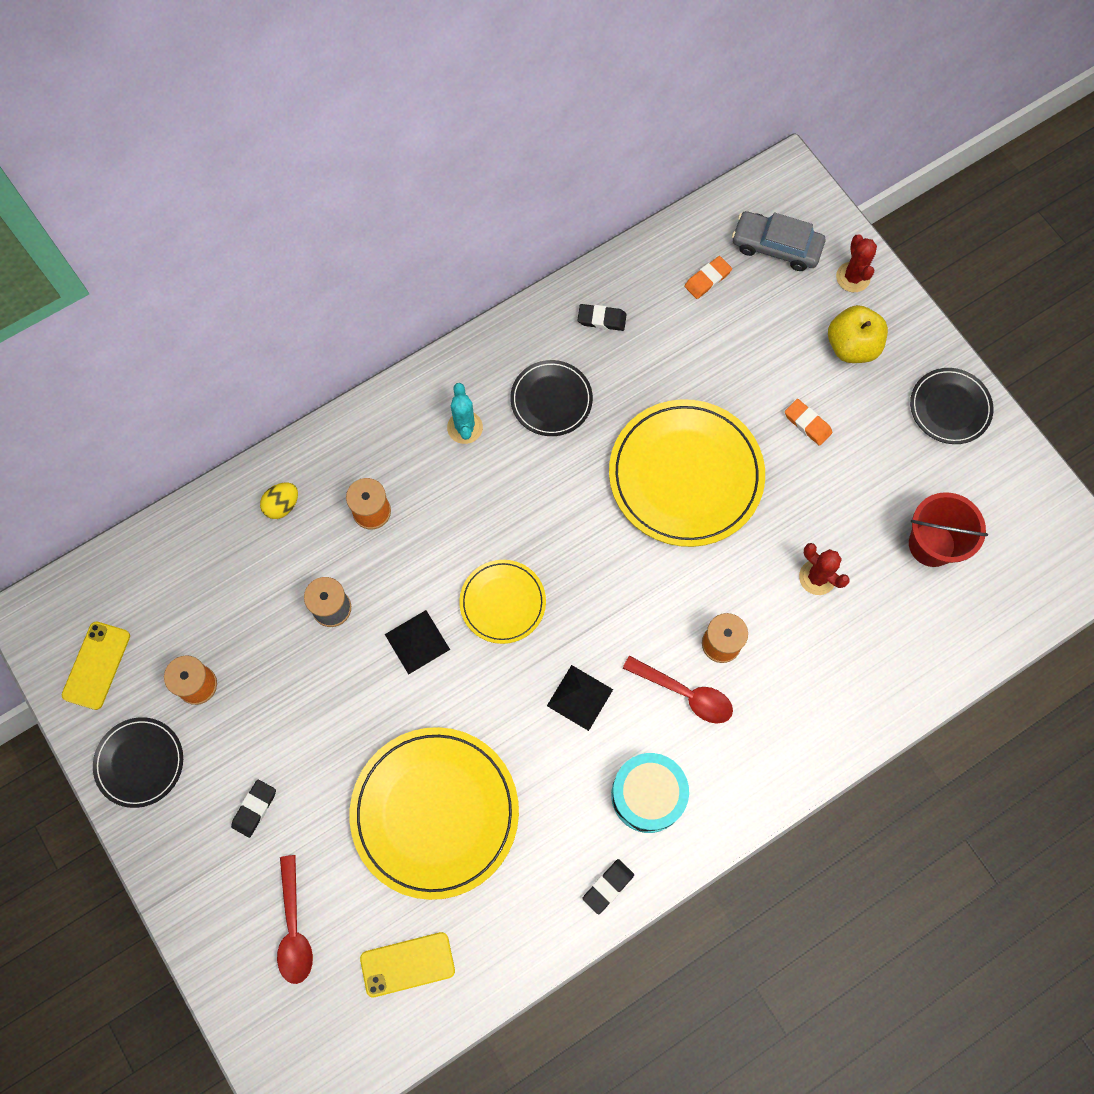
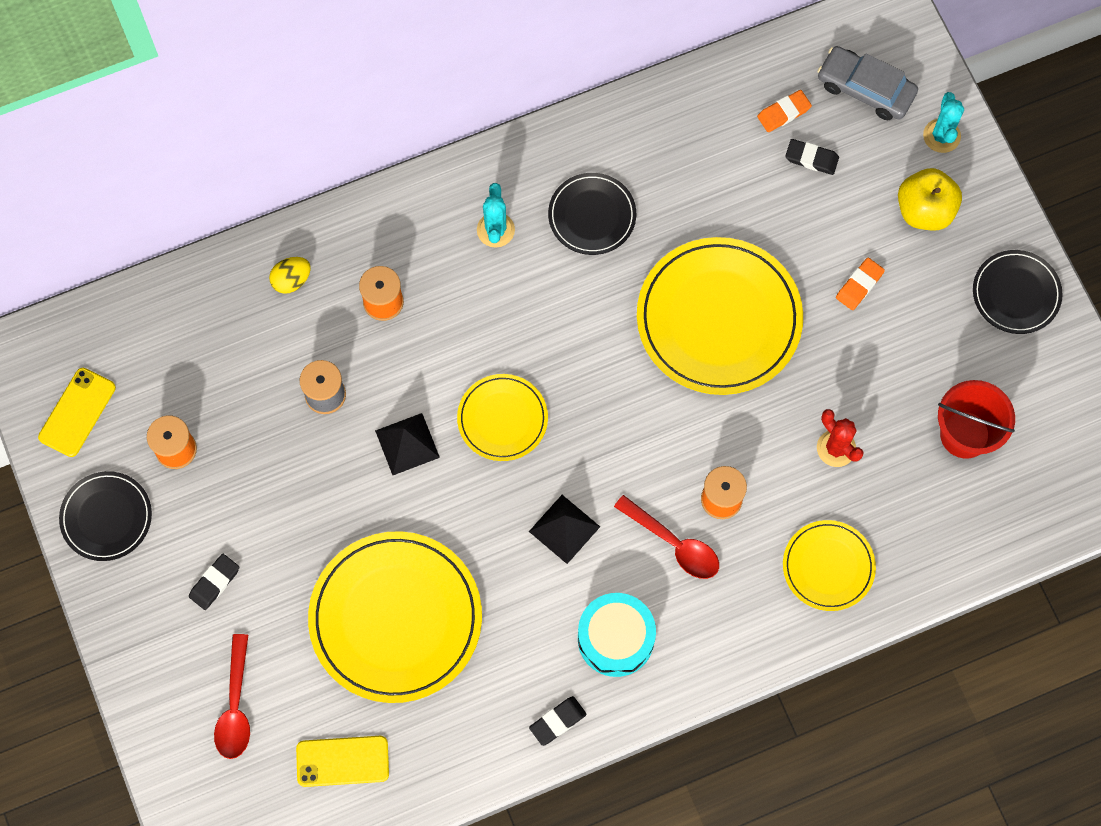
camera: 10 degrees right, 0 degrees up
(601, 319) = (661, 138): black eraser -> black eraser (811, 158)
(807, 423) = (859, 285): orange eraser -> orange eraser turned 75 degrees clockwise
(833, 690) = (828, 566): none -> yellow plate
(853, 277) = (941, 136): red cactus -> turquoise cactus

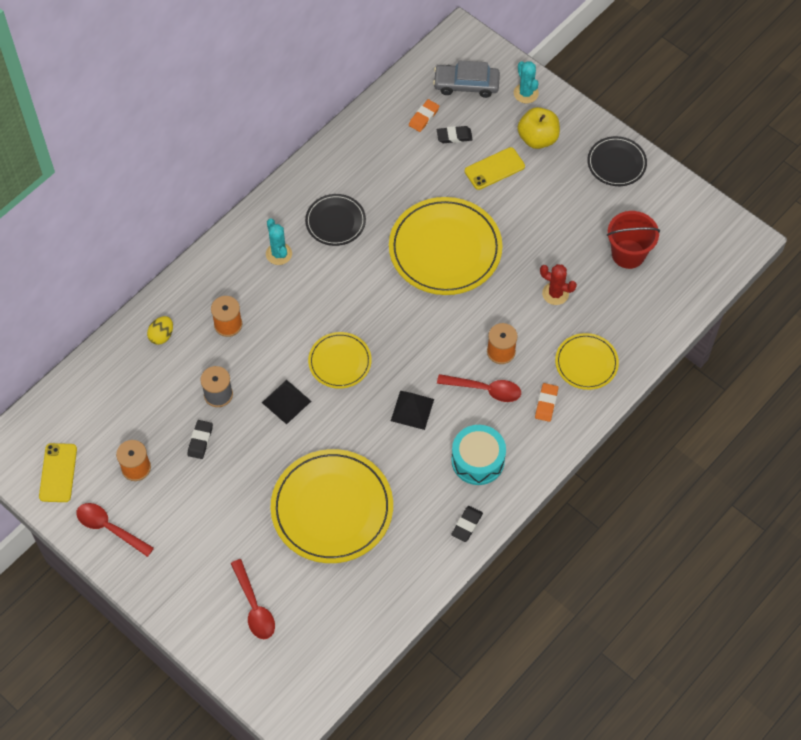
camera: 25 degrees left, 10 degrees down
(106, 517) = (110, 528): black plate -> red spoon
(214, 582) = (202, 537): black eraser -> black eraser (200, 440)
(342, 761) = (341, 609): yellow phone -> yellow phone (494, 169)
(859, 285) = (521, 196): orange eraser -> orange eraser (546, 403)

